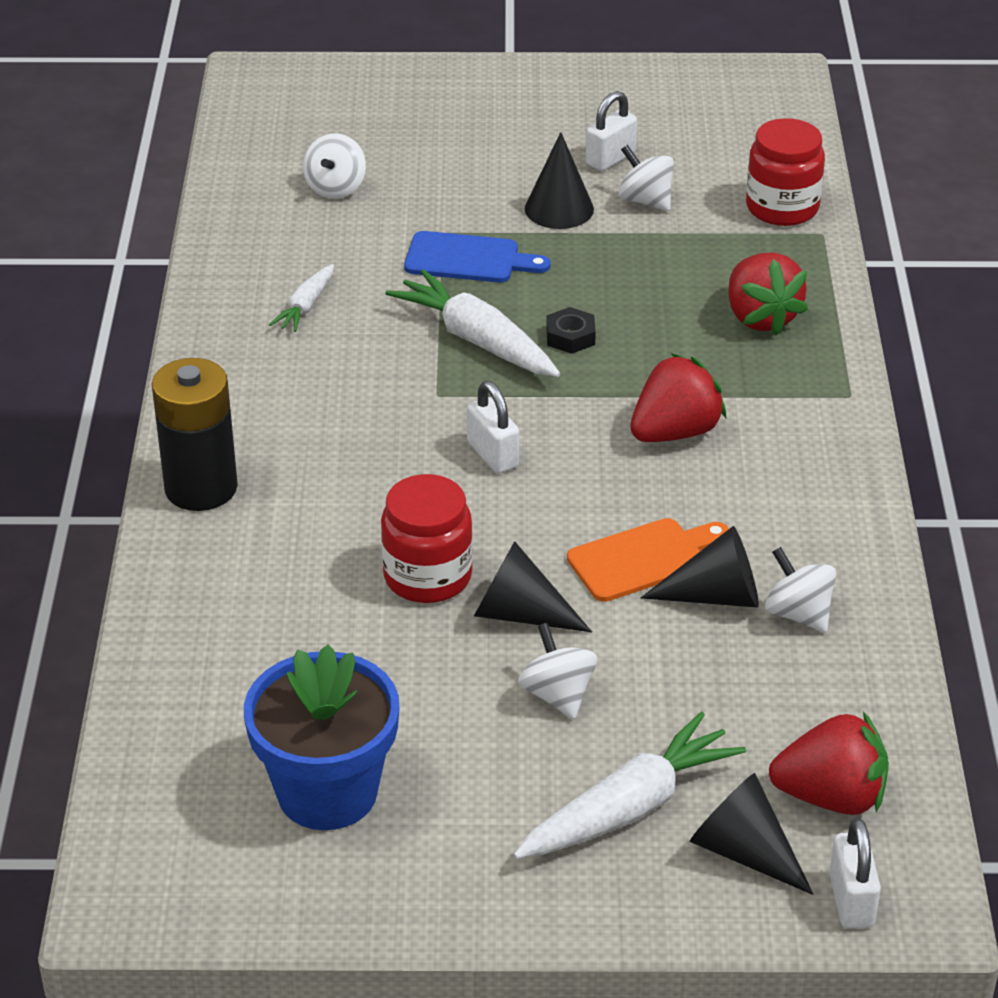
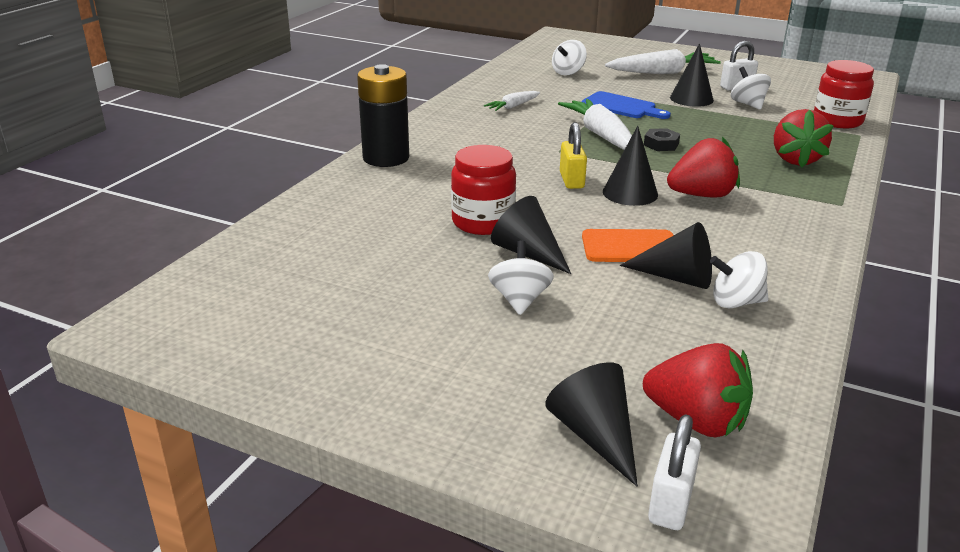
camera: 25 degrees right, 10 degrees down
(327, 792) = (316, 307): blue flower pot -> none
(492, 455) = (571, 180): white padlock -> yellow padlock
(582, 457) = (630, 193): none -> black cone
(629, 807) = (521, 378): white carrot -> white carrot (662, 73)
(798, 614) = (736, 302): white spinning top -> white spinning top turned 75 degrees counterclockwise

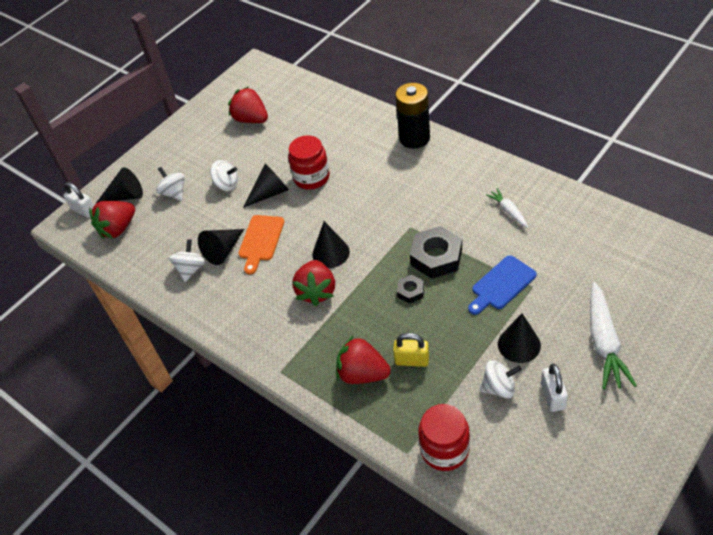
camera: 110 degrees right, 20 degrees up
(325, 302) = (251, 119): none -> red strawberry
(568, 72) = (604, 262): white spinning top -> white spinning top (174, 193)
(571, 180) = (357, 226): yellow padlock -> yellow padlock (412, 360)
(601, 135) = (436, 257): white carrot -> black nut

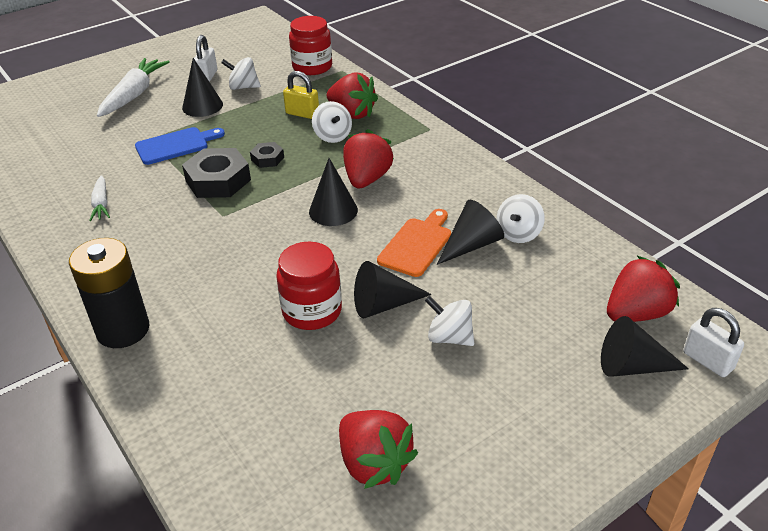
camera: 170 degrees left, 10 degrees down
(174, 193) = (542, 348): white spinning top -> white spinning top (332, 136)

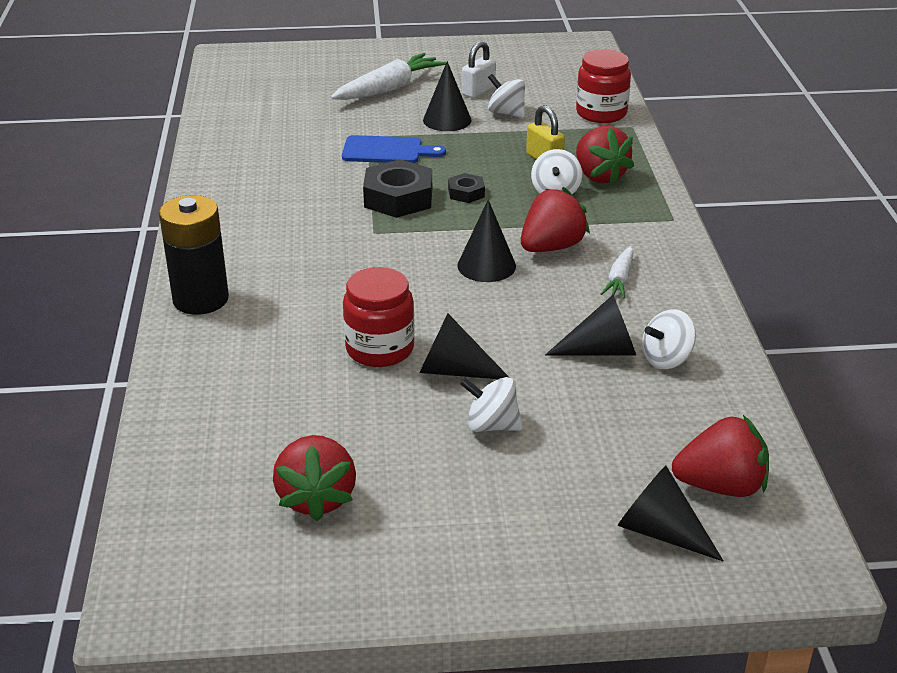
camera: 30 degrees right, 5 degrees down
(101, 204) = (272, 183): white carrot -> white carrot (619, 279)
(417, 244) = (542, 329): orange cutting board -> none
(449, 337) = (491, 425): white spinning top -> white spinning top turned 45 degrees counterclockwise
(708, 361) = (755, 564): white padlock -> none

